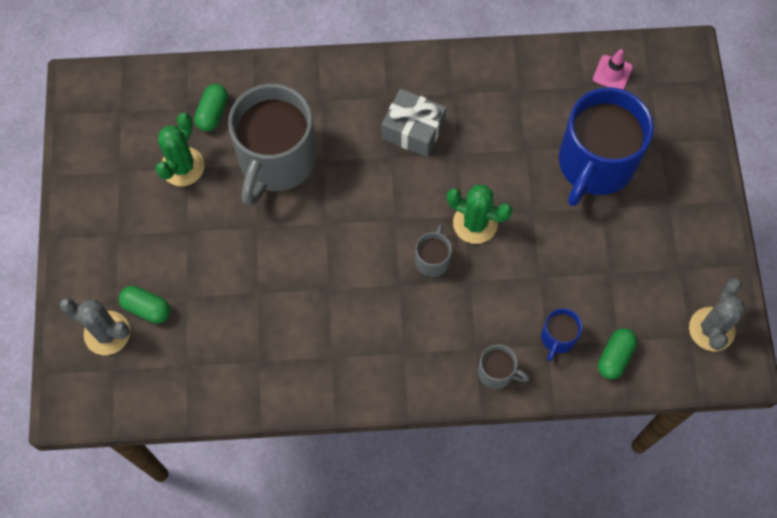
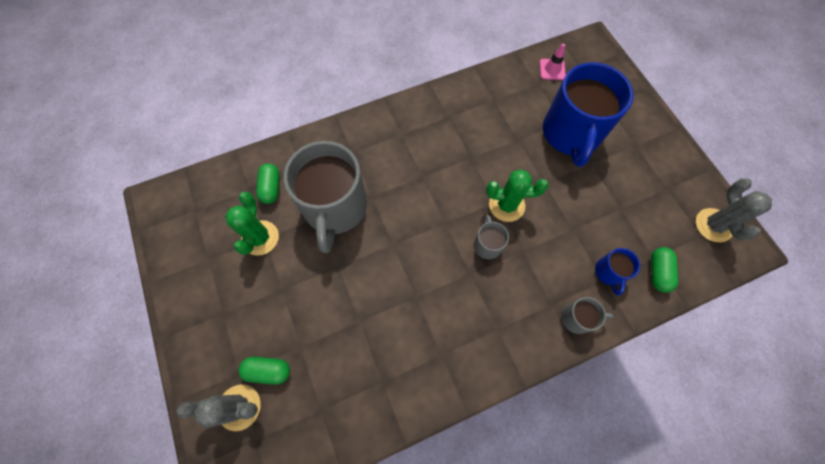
camera: 20 degrees left, 0 degrees up
(413, 130) = (431, 152): grey gift -> none

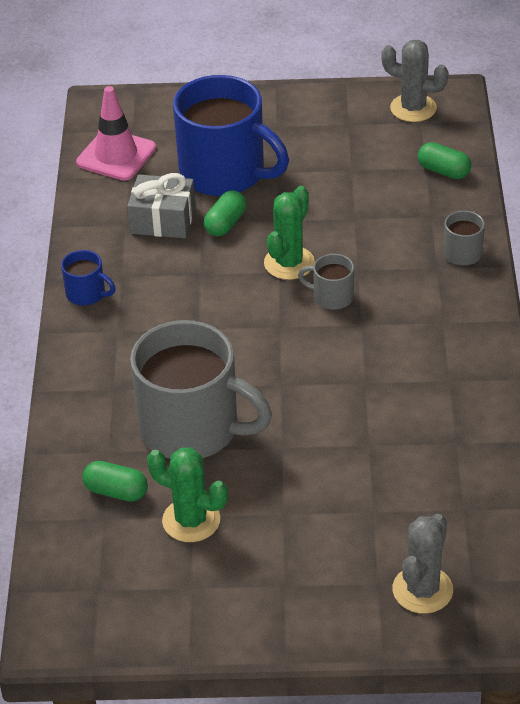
camera: 65 degrees left, 25 degrees down
(268, 370) = (388, 550): green capsule -> green capsule (225, 224)
(508, 118) = (163, 220): none -> grey gift
(552, 69) = (116, 155): pink traffic cone -> pink traffic cone, size x1.73
(609, 272) = (423, 208): blue mug -> blue mug (87, 294)

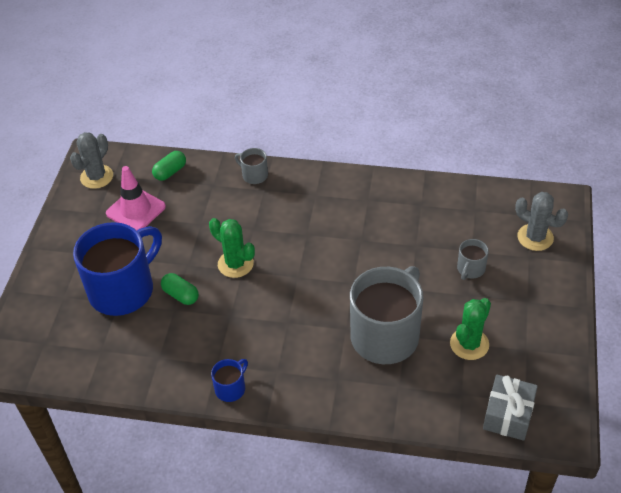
camera: 80 degrees left, 5 degrees up
(116, 155) = (72, 357): pink traffic cone -> pink traffic cone (136, 210)
(116, 491) = (438, 384): green capsule -> none
(163, 220) = (162, 333): grey gift -> grey gift (508, 415)
(331, 297) = (276, 245): grey mug -> grey mug (470, 269)

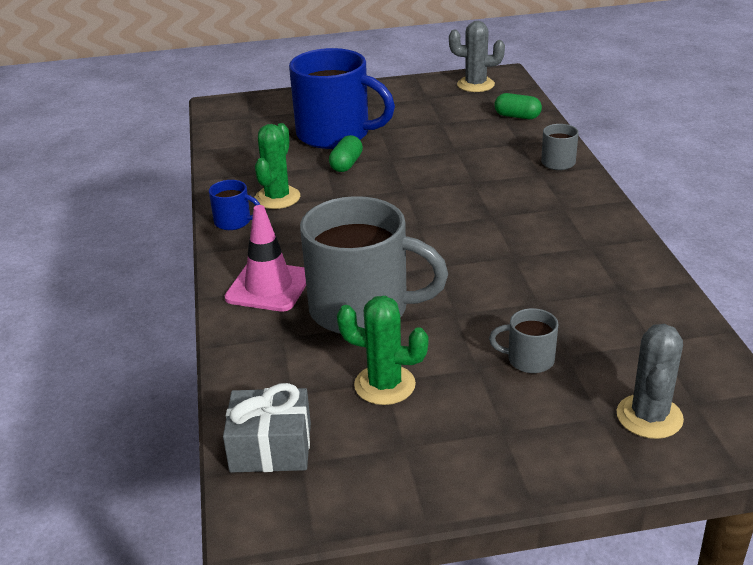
camera: 70 degrees right, 15 degrees down
(136, 210) = (446, 113): pink traffic cone -> pink traffic cone (268, 287)
(235, 264) = (411, 183): green cactus -> green cactus (277, 198)

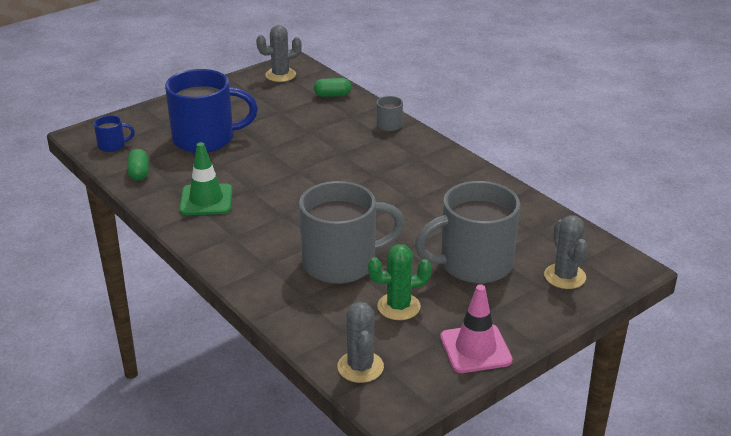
camera: 30 degrees left, 0 degrees up
(234, 222) = (189, 227): blue mug -> blue mug (112, 145)
(268, 287) = (262, 267): pink traffic cone -> pink traffic cone (475, 349)
(271, 447) = (360, 367): grey gift -> grey cactus
(277, 198) = (206, 200): green cactus -> green traffic cone
(346, 164) = (236, 161): green capsule -> green capsule (139, 173)
(529, 360) = (473, 264): grey mug -> grey mug, size x2.31

